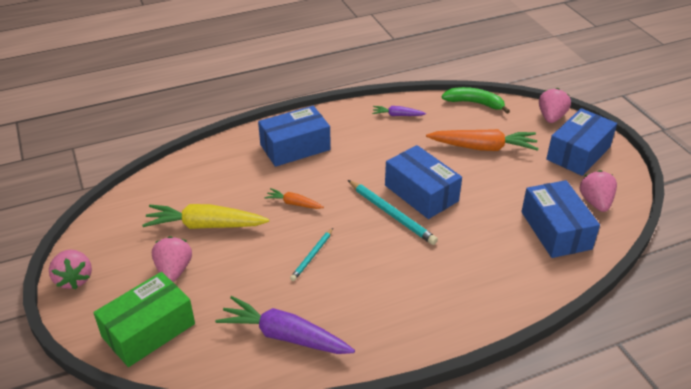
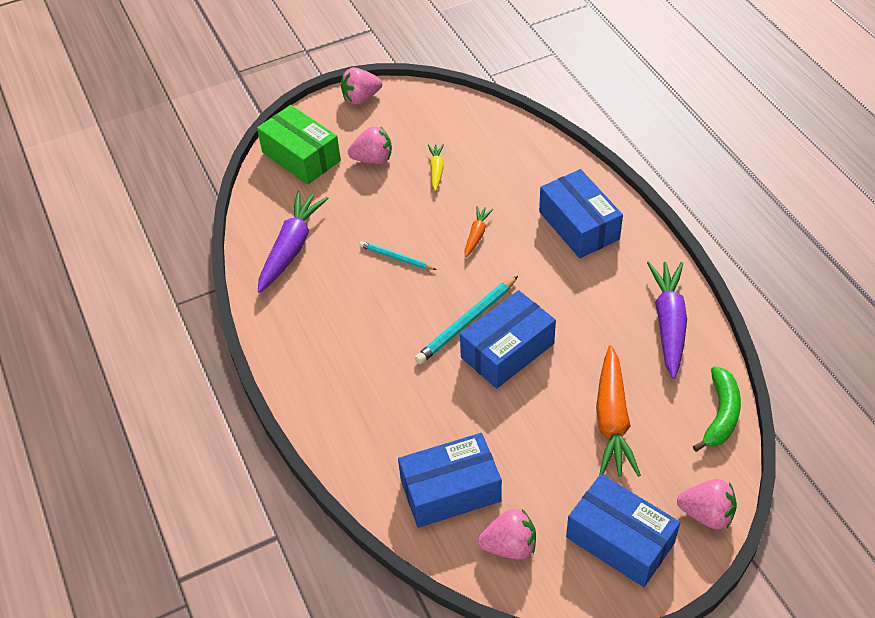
camera: 90 degrees right, 10 degrees up
(205, 225) = (436, 170): yellow carrot -> yellow carrot, size x0.51
(397, 115) = (668, 323): purple carrot -> purple carrot, size x1.95

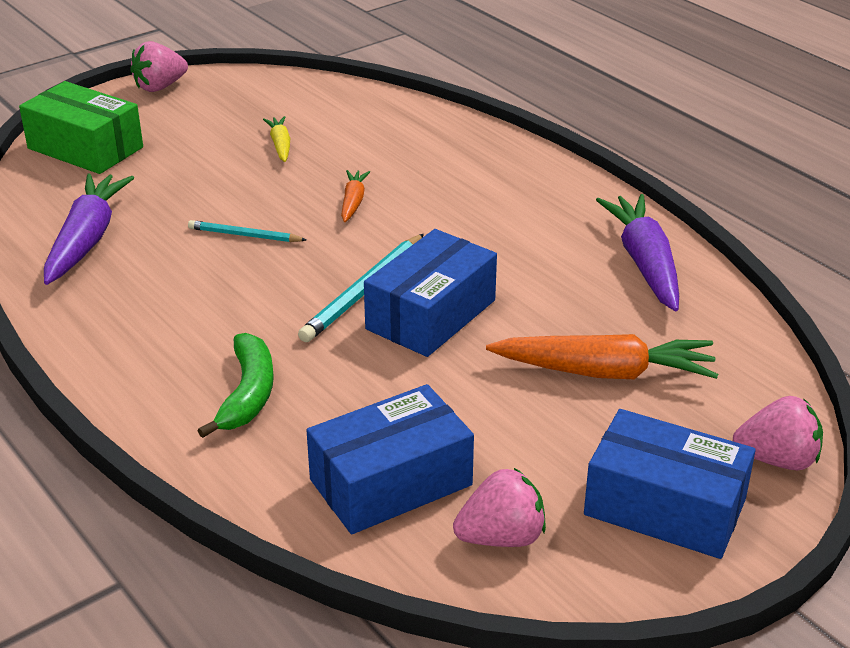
camera: 15 degrees left, 15 degrees down
(373, 159) = (189, 142): pink strawberry -> none
(579, 225) = (490, 180): blue box -> none
(612, 420) = (605, 372): orange carrot -> orange carrot turned 75 degrees counterclockwise
(721, 414) = (752, 348): green banana -> green banana (248, 394)

